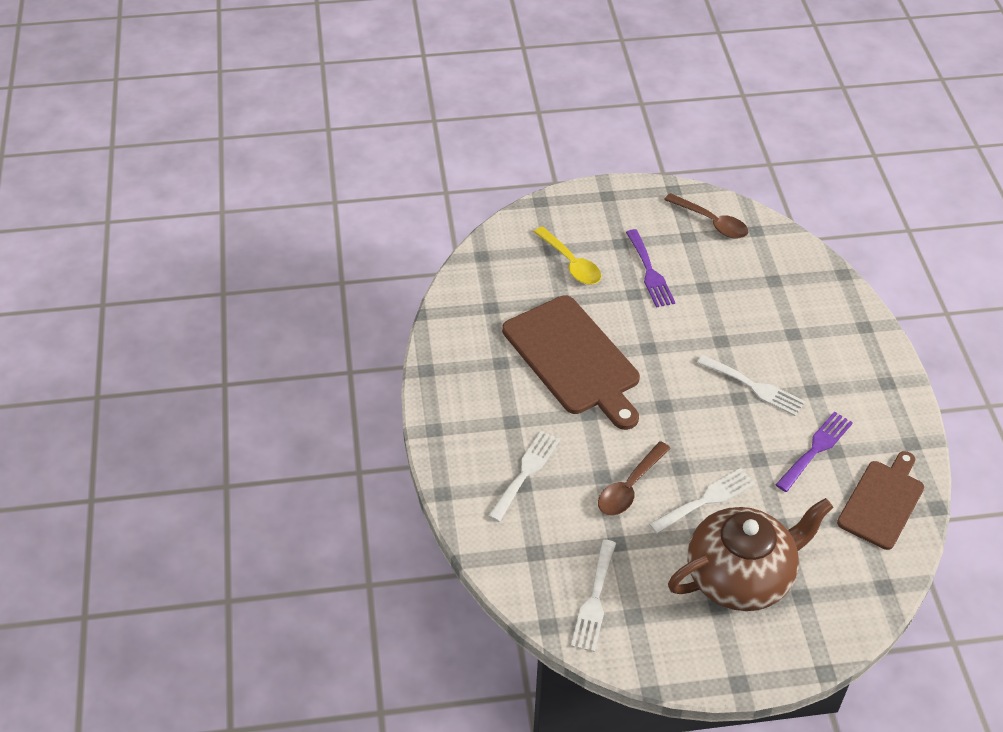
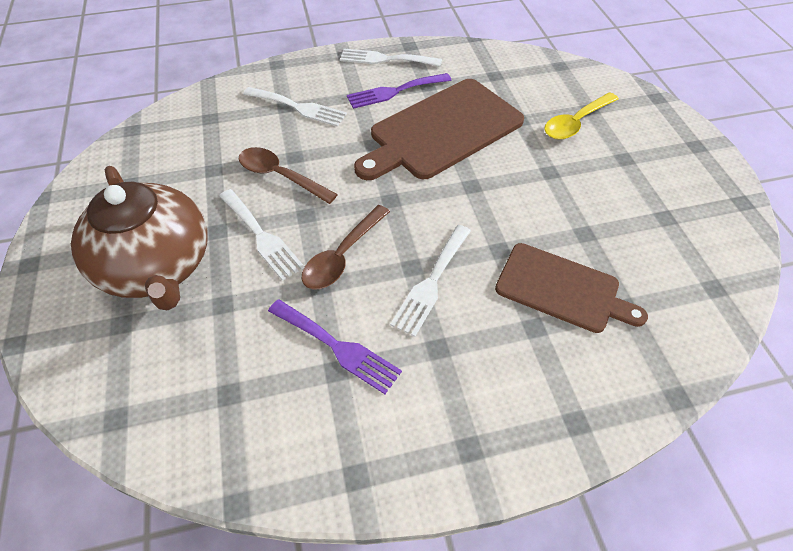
camera: 85 degrees right, 5 degrees up
(594, 600) = (151, 156): white fork -> white fork (385, 59)
(650, 272) = (589, 184): purple fork -> purple fork (394, 91)
(711, 222) = (704, 240): brown spoon -> brown spoon (342, 256)
(882, 502) = (250, 426): brown cutting board -> brown cutting board (562, 289)

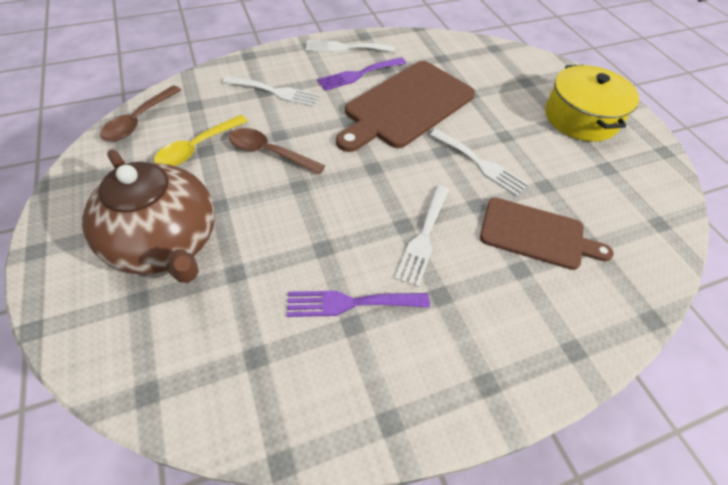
camera: 10 degrees left, 0 degrees up
(261, 236) = (261, 208): white fork -> white fork (480, 164)
(337, 347) = (350, 303): purple fork -> purple fork turned 150 degrees clockwise
(342, 256) = (339, 220): brown spoon -> brown spoon (139, 121)
(575, 123) = (517, 94): yellow spoon -> yellow spoon (197, 148)
(647, 155) = (580, 117): none -> yellow pot

